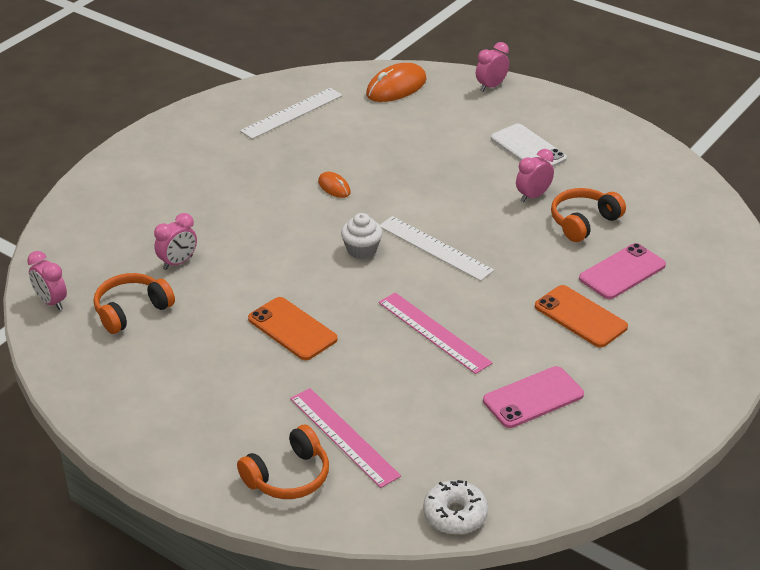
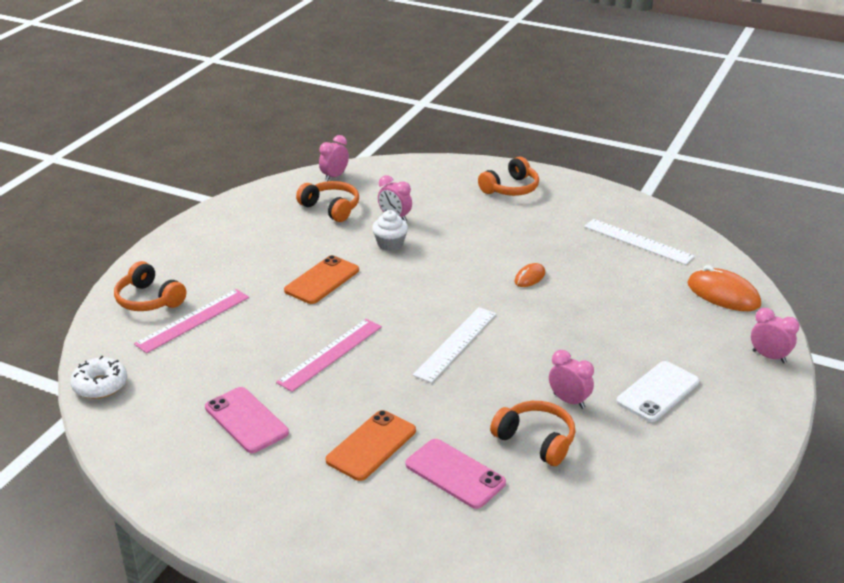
camera: 80 degrees right, 5 degrees down
(150, 172) = (510, 188): none -> orange headphones
(362, 250) = (439, 303): white cupcake -> white cupcake (390, 244)

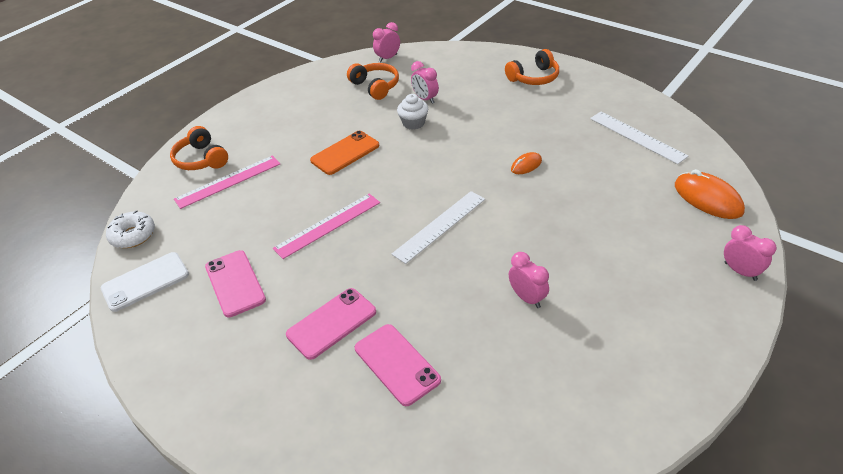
camera: 15 degrees right, 10 degrees up
(371, 445) = (332, 323): orange phone -> pink phone
(536, 440) = (483, 337): orange headphones -> none
(658, 392) = (617, 298): white phone -> white phone (145, 281)

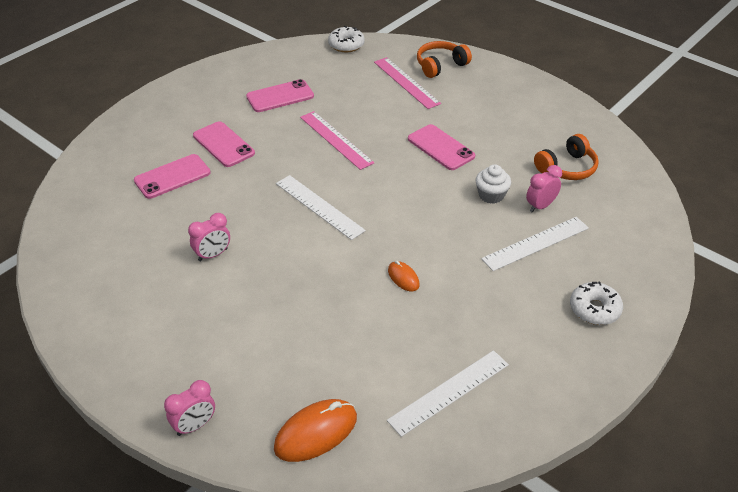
camera: 90 degrees right, 0 degrees up
(145, 281) = (294, 57): white phone -> none
(345, 153) = (440, 147): orange phone -> pink phone
(388, 58) = (634, 178): pink clock -> none
(470, 101) = (535, 243): none -> white ruler
(534, 77) = (594, 309): orange headphones -> white donut

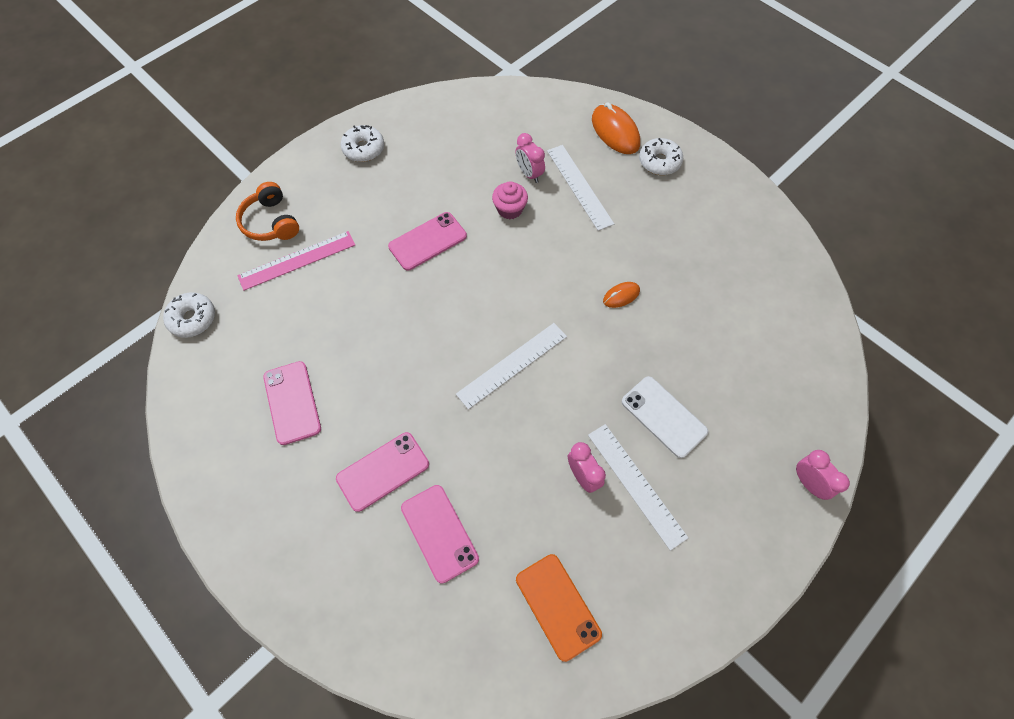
camera: 85 degrees left, 20 degrees up
(105, 243) = (557, 606): none -> orange phone
(270, 310) = (664, 416): none -> white phone
(316, 432) = (804, 379): orange mouse -> orange mouse (615, 132)
(336, 139) = (395, 342): pink ruler -> none
(449, 392) = (753, 276): white ruler -> white ruler (636, 484)
(491, 195) = (509, 209): white cupcake -> pink cupcake
(534, 102) = (363, 149): none -> white donut
(567, 168) = (476, 143): orange headphones -> none

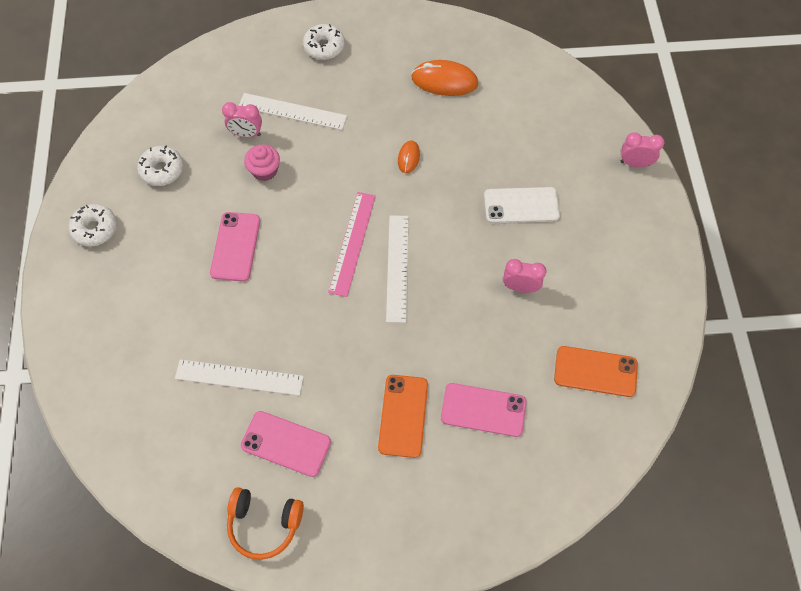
camera: 50 degrees left, 0 degrees up
(192, 319) = (131, 473): white donut -> white donut (162, 170)
(271, 222) = (94, 349): orange headphones -> orange headphones (264, 524)
(297, 260) = (155, 353): pink ruler -> pink ruler (352, 243)
(383, 471) = (403, 416): pink phone -> orange phone
(615, 132) = (269, 52): orange mouse -> orange mouse (444, 81)
(636, 484) = (553, 260): white ruler -> white ruler (239, 377)

